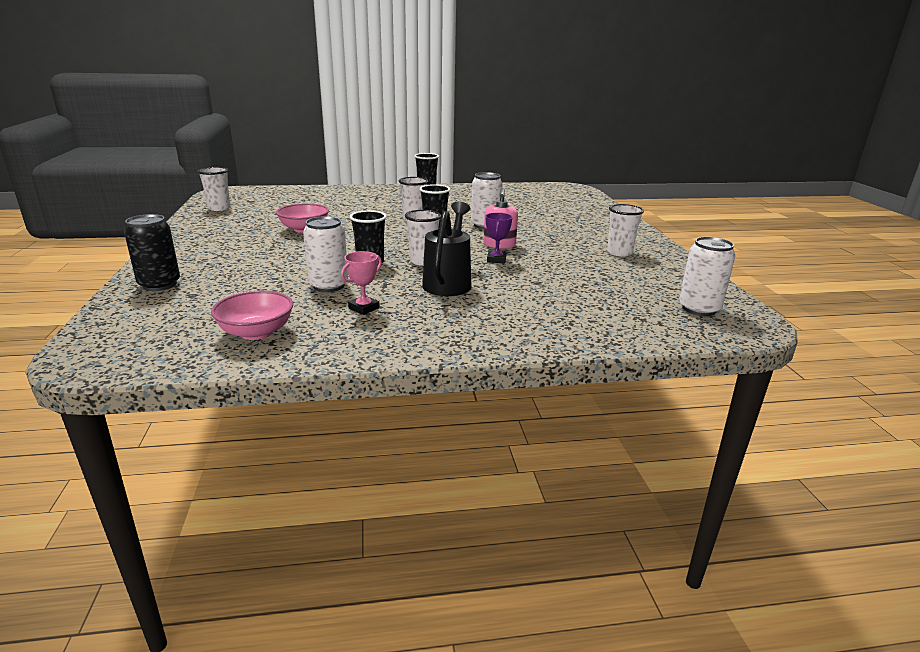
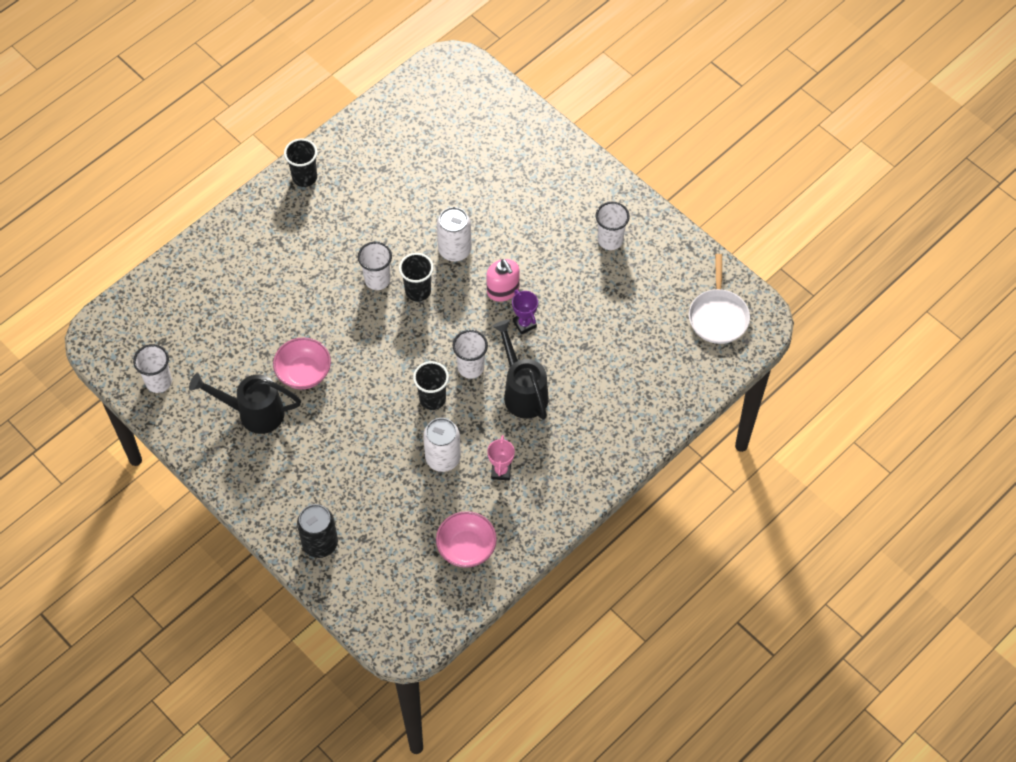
camera: 35 degrees left, 35 degrees up
(244, 230) = (254, 413): none -> black watering can
(699, 309) = (718, 316): white can -> white pan

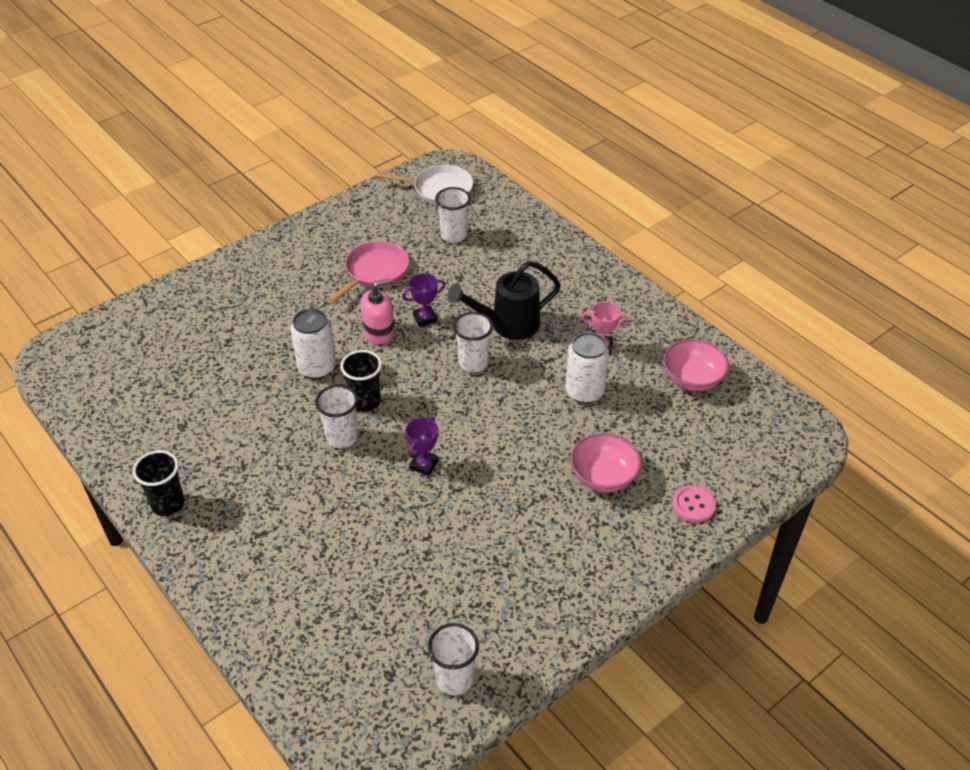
camera: 85 degrees left, 15 degrees down
(254, 413) = (513, 567): black watering can -> none
(304, 372) = (460, 513): pink bowl -> pink bowl (603, 476)
(320, 543) = (693, 505): black can -> pink button
(352, 342) = (424, 465): none -> purple trophy
(432, 399) = (509, 396): black cup -> none
(584, 276) = (375, 271): none -> pink pan
(610, 240) = (336, 250): white cup -> white cup (453, 235)

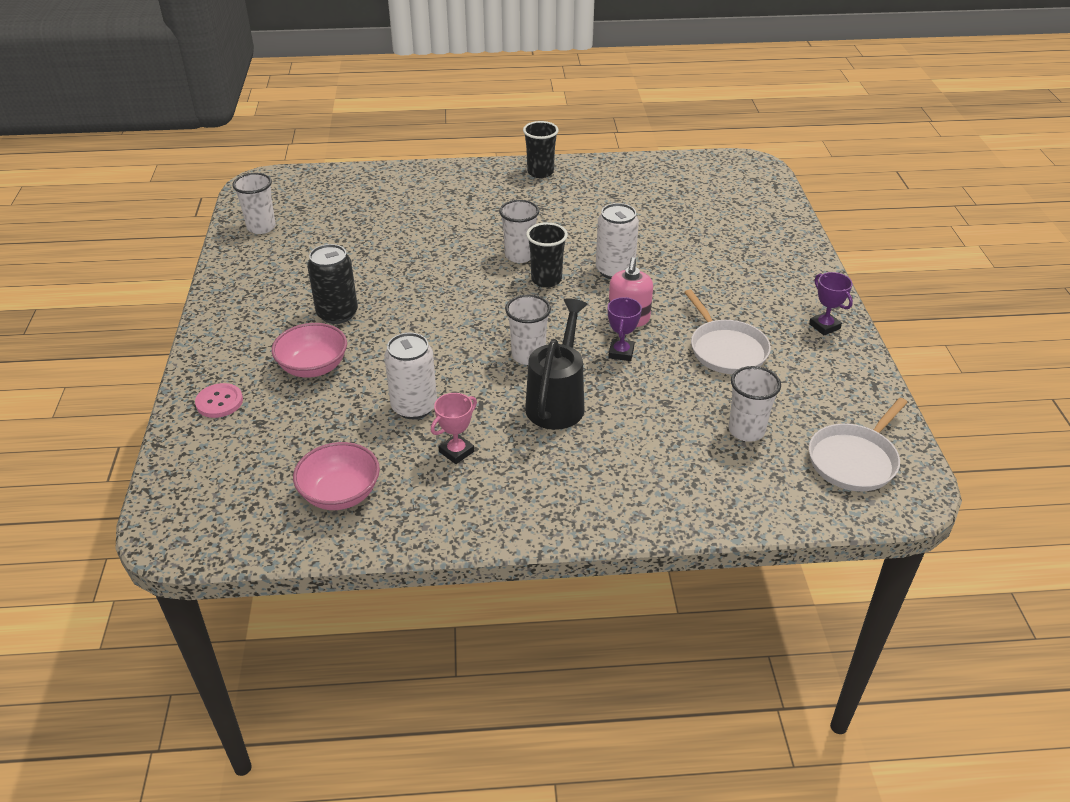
camera: 125 degrees right, 5 degrees down
(375, 271) = (726, 349): pink pan -> white pan
(424, 465) = (444, 282): purple trophy -> purple trophy (824, 326)
(529, 508) = (337, 314): none -> black can

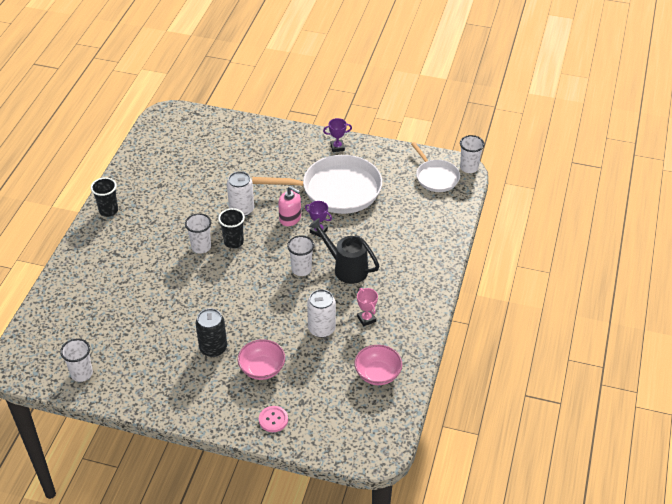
camera: 70 degrees left, 5 degrees up
(726, 349) = (337, 190): white pan -> white pan, size x1.78
(746, 430) = (400, 205): white cup -> white cup (469, 168)

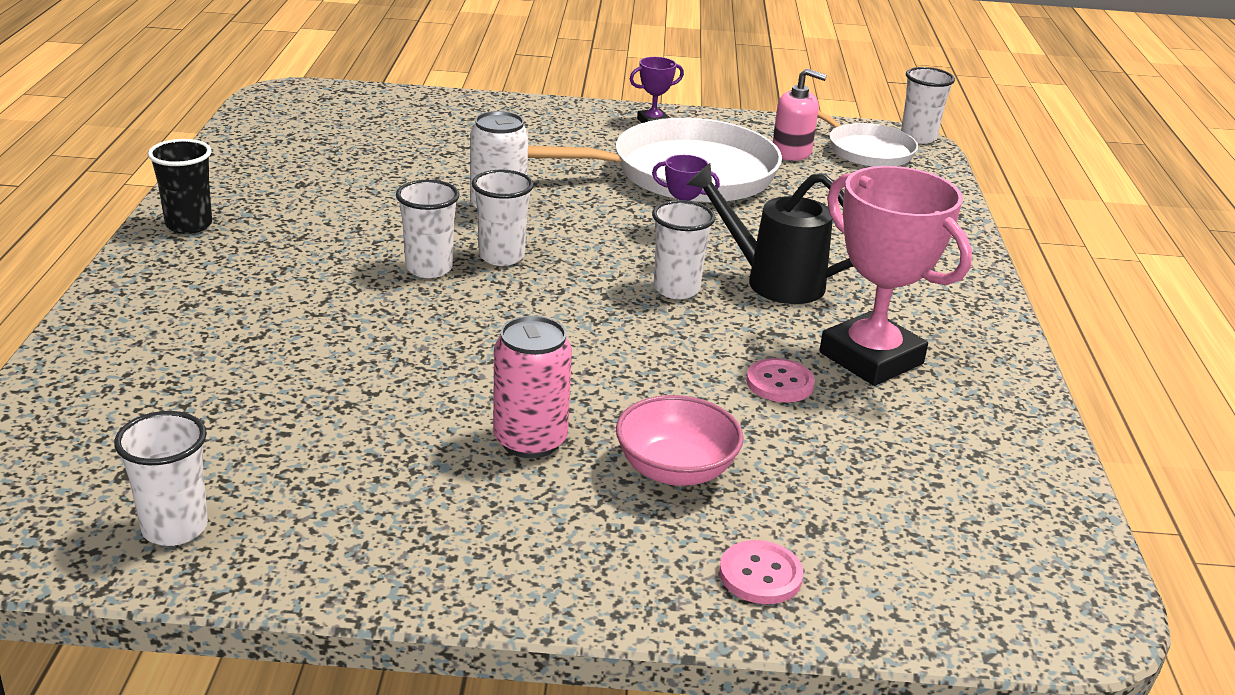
camera: 15 degrees left, 15 degrees down
(213, 348) = (530, 440): black can -> pink can
(233, 242) = (501, 256): black cup -> white cup
(290, 218) = (610, 216): pink soap dispenser -> pink soap dispenser (791, 152)
(321, 329) = (779, 383): white can -> pink button
(366, 319) = (871, 358): pink trophy -> pink trophy, size x2.17
(377, 374) = (964, 453): pink bowl -> none

